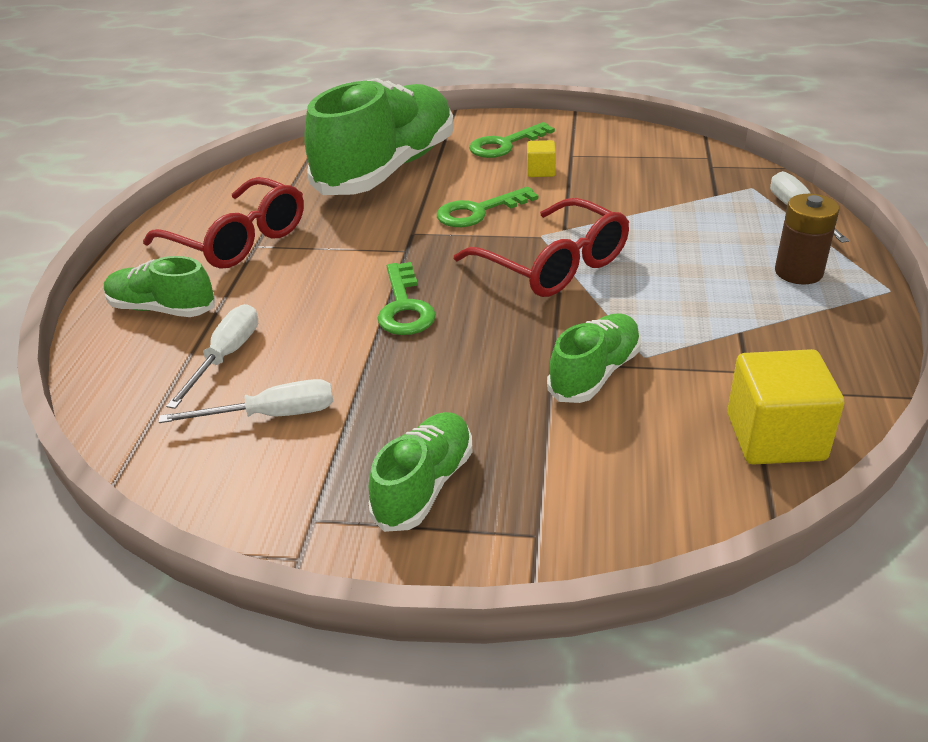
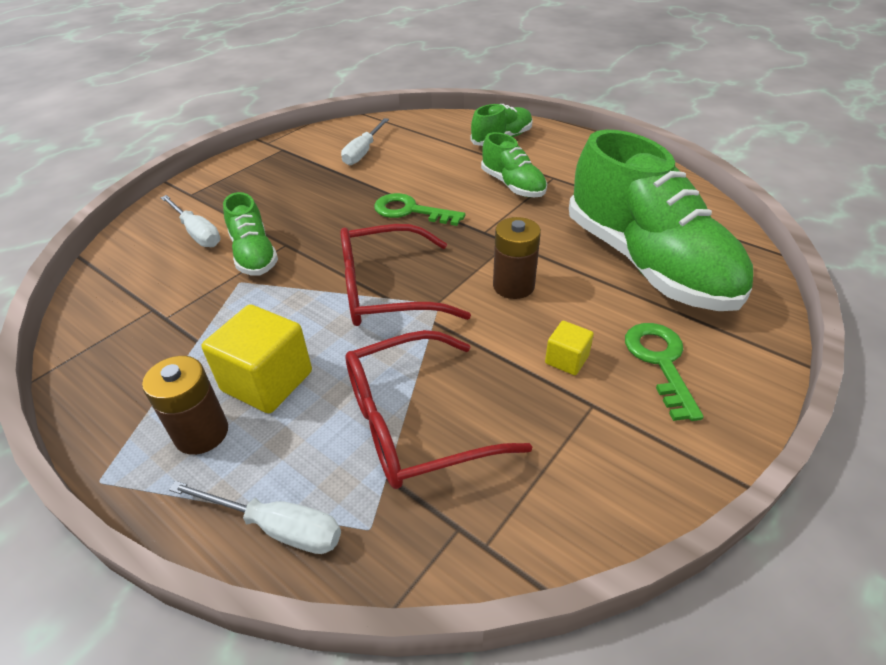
camera: 120 degrees right, 5 degrees up
(226, 356) = (430, 149): white screwdriver -> white screwdriver (197, 233)
(238, 240) = (568, 173): red glasses -> red glasses (414, 423)
(424, 485) = (259, 177): green shoe -> green shoe (512, 185)
(478, 211) = (513, 286): green key -> brown battery
(775, 437) = (113, 294): yellow cube -> yellow cube (267, 381)

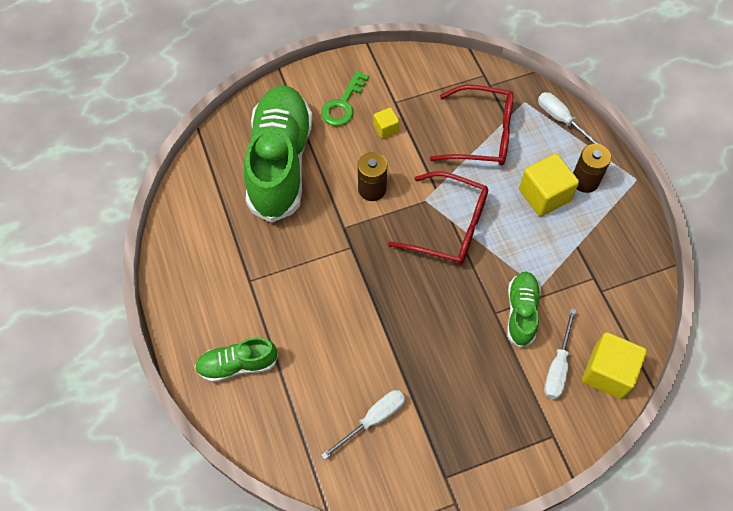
camera: 150 degrees left, 20 degrees up
(136, 248) = (608, 373): none -> yellow cube
(197, 233) = (557, 367): white screwdriver -> white screwdriver turned 150 degrees counterclockwise
(410, 211) = (386, 301): green key -> none
(512, 185) = (288, 288): green shoe -> none

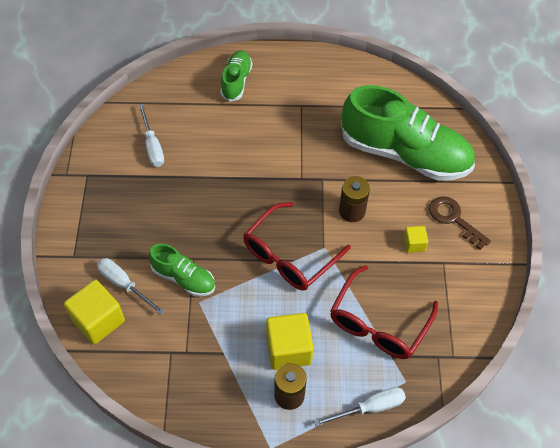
camera: 110 degrees right, 5 degrees down
(343, 104) = (454, 219): green key -> brown key

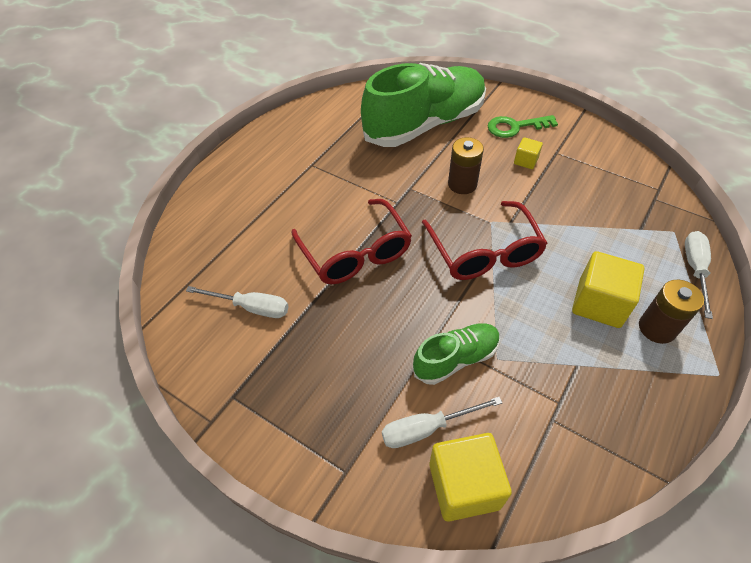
camera: 55 degrees left, 5 degrees down
(236, 81) = (236, 198): green shoe -> none
(378, 323) = (600, 222): red glasses -> red glasses (355, 253)
(454, 219) = (515, 127): brown key -> green key

